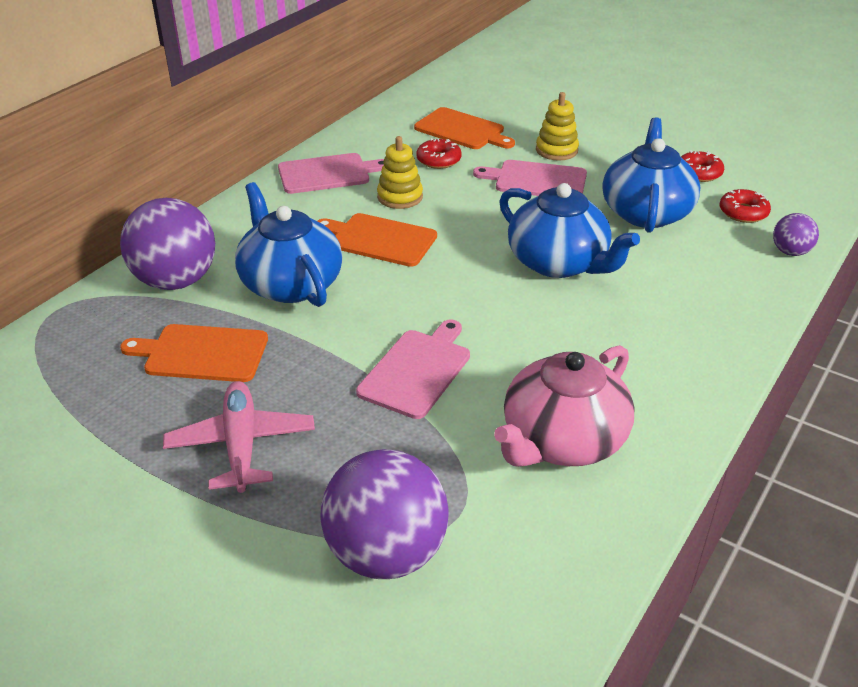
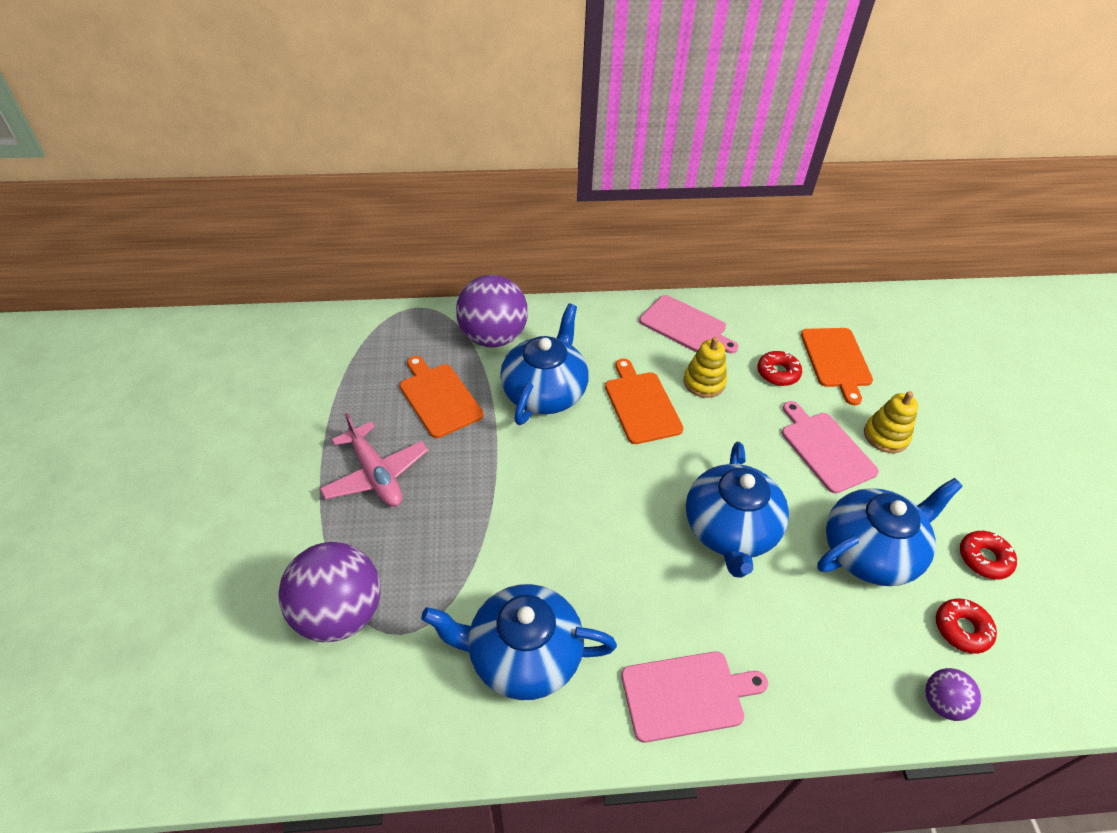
camera: 50 degrees right, 10 degrees up
(241, 445) = (376, 474): pink plane -> pink plane turned 105 degrees clockwise
(417, 370) = (521, 519): pink cutting board -> pink cutting board (687, 695)
(562, 440) = (522, 655): pink teapot -> blue teapot

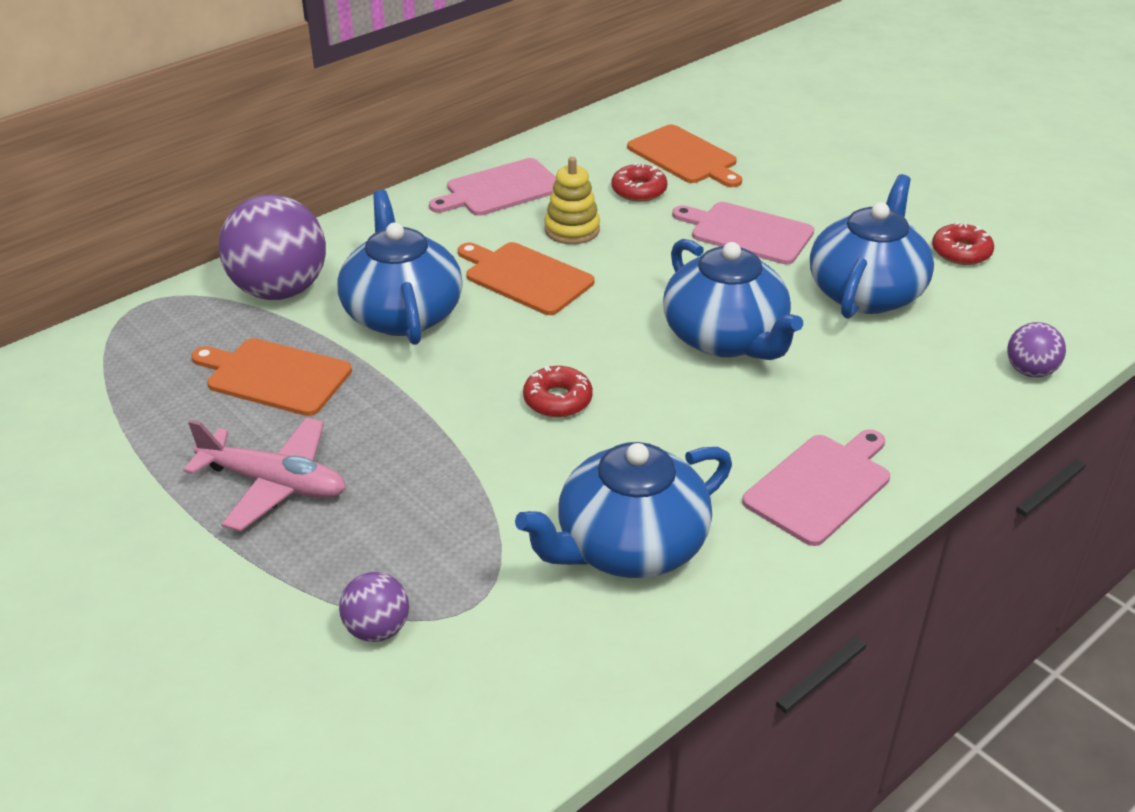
camera: 35 degrees left, 10 degrees down
(339, 613) = (377, 629): purple ball -> purple ball, size x0.49
(685, 326) = (500, 189): pink cutting board -> pink cutting board turned 150 degrees clockwise
(886, 436) = (790, 198): yellow stacking toy -> none
(962, 629) = (993, 311): red donut -> red donut (557, 400)

